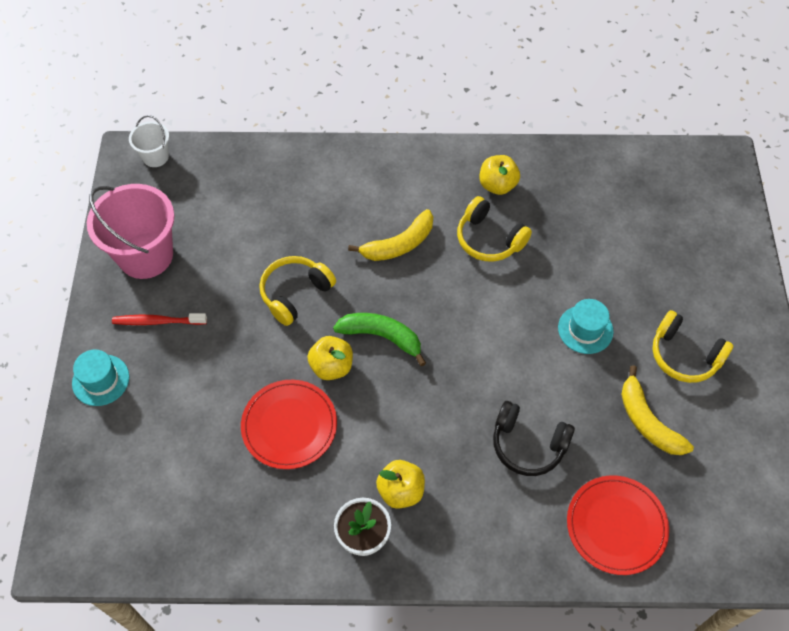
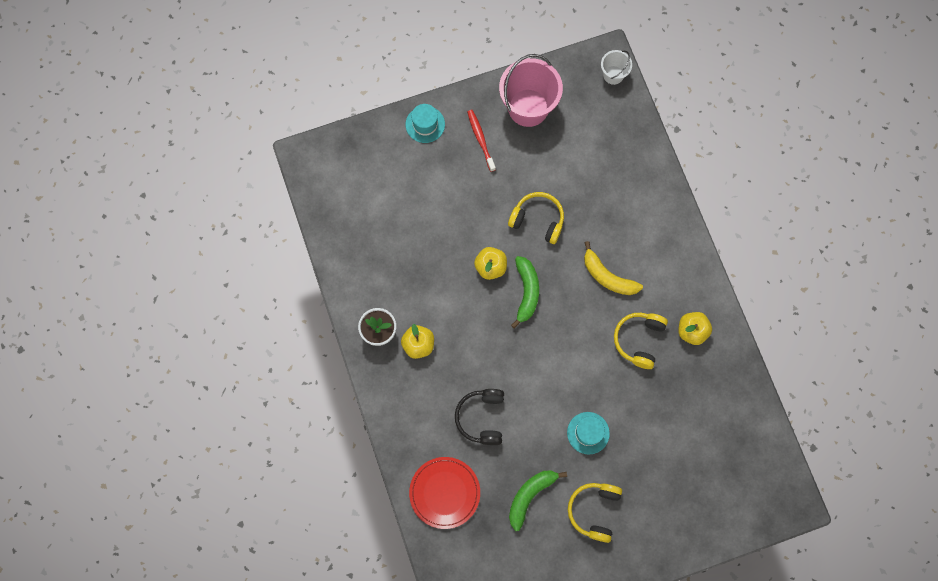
camera: 70 degrees right, 15 degrees up
(289, 425) = (437, 256): red plate -> none
(647, 421) = (530, 495): yellow banana -> green banana

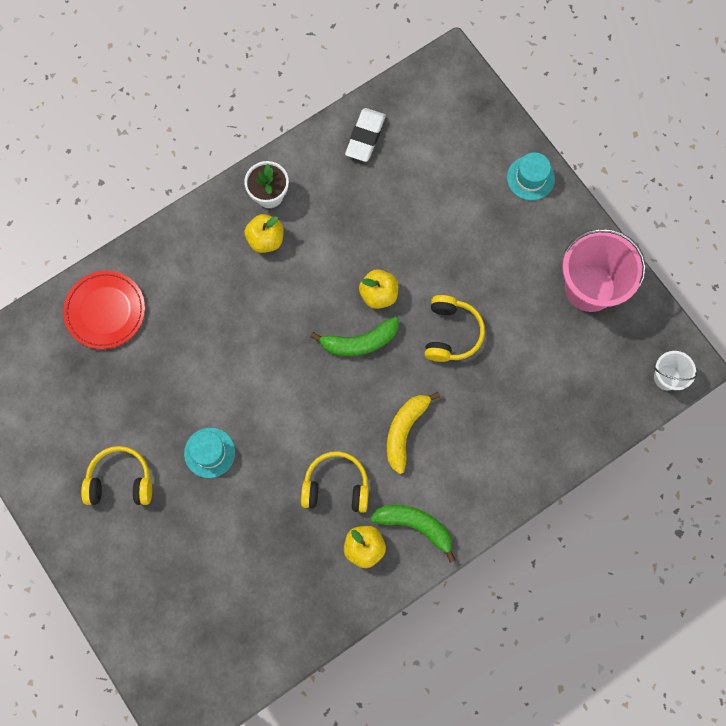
camera: 75 degrees right, 0 degrees up
(350, 242) = (365, 137): none -> white eraser
(480, 139) = (531, 244): red toothbrush -> none
(482, 418) = (199, 329): black headphones -> none
(530, 495) = (122, 404): green banana -> green banana (415, 525)

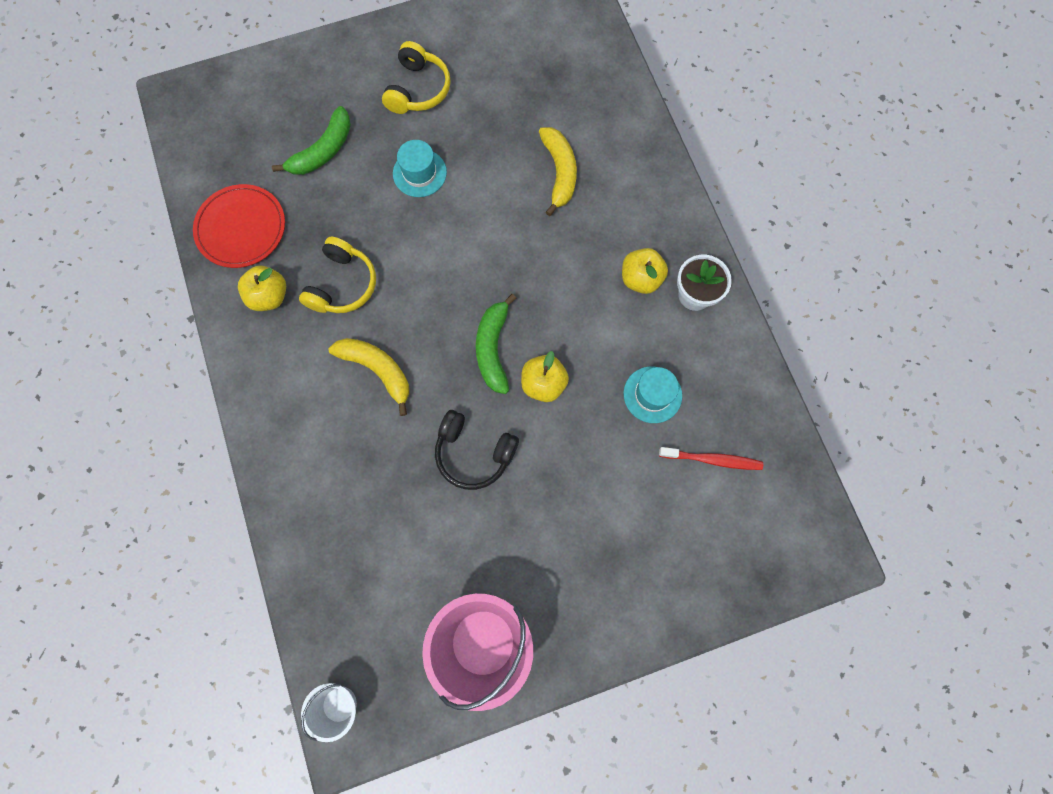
camera: 105 degrees right, 0 degrees up
(105, 311) = (599, 108): red plate -> red plate (241, 228)
(180, 329) = (559, 172): none -> yellow banana
(365, 137) = (747, 420): white eraser -> none
(404, 156) = (712, 459): none -> red toothbrush
(415, 525) = (272, 353): green banana -> green banana (323, 151)
(451, 333) = (474, 453): yellow headphones -> black headphones
(530, 178) = (648, 612): turquoise hat -> turquoise hat (652, 394)

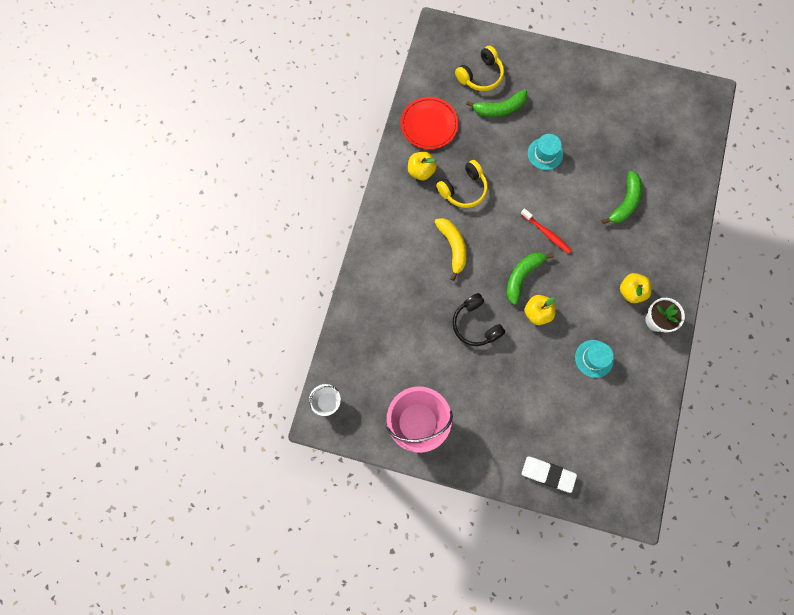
camera: 35 degrees right, 0 degrees up
(418, 89) = (575, 105): yellow headphones -> yellow headphones (480, 76)
(559, 172) = (625, 202): yellow banana -> green banana
(696, 587) = (548, 474): none -> white eraser
(712, 459) = (603, 415): red toothbrush -> red toothbrush (546, 233)

